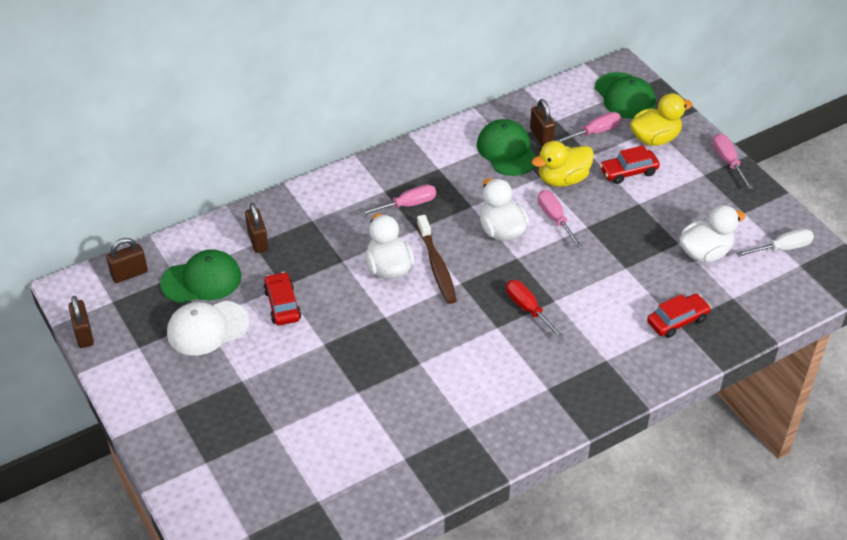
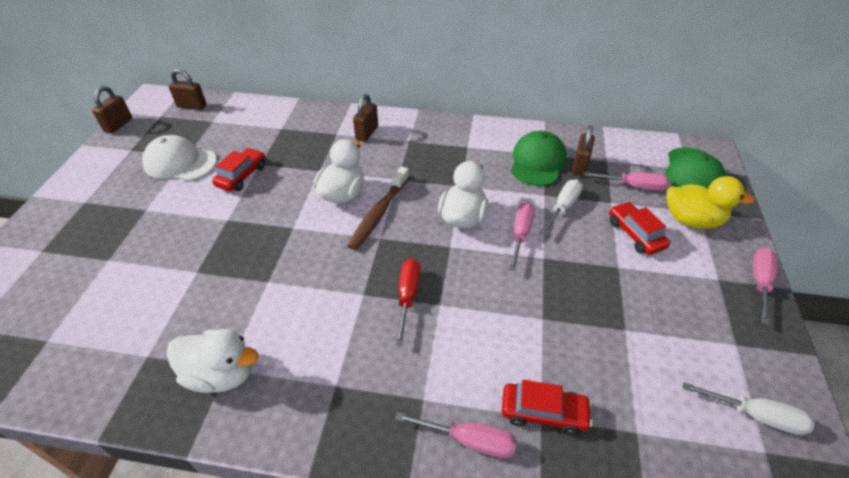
camera: 40 degrees right, 0 degrees up
(201, 280) = (221, 132): green cap -> none
(258, 241) = (286, 128): brown padlock -> brown padlock (367, 133)
(408, 205) = (413, 159): pink screwdriver -> pink screwdriver (470, 440)
(562, 179) = (563, 207): yellow duck -> white screwdriver
(628, 172) = (635, 234): red car -> red car turned 45 degrees clockwise
(705, 253) = (647, 358): white duck -> white duck (221, 374)

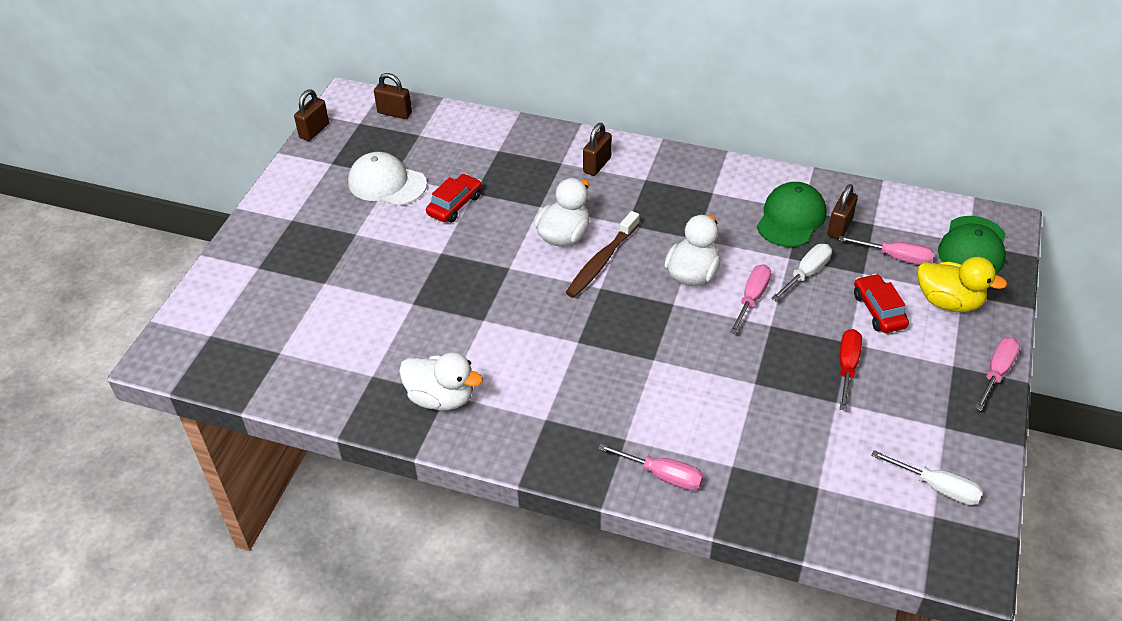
camera: 10 degrees right, 0 degrees up
(408, 296) = (622, 348): red screwdriver -> red screwdriver (847, 366)
(543, 412) = (735, 462): red car -> none

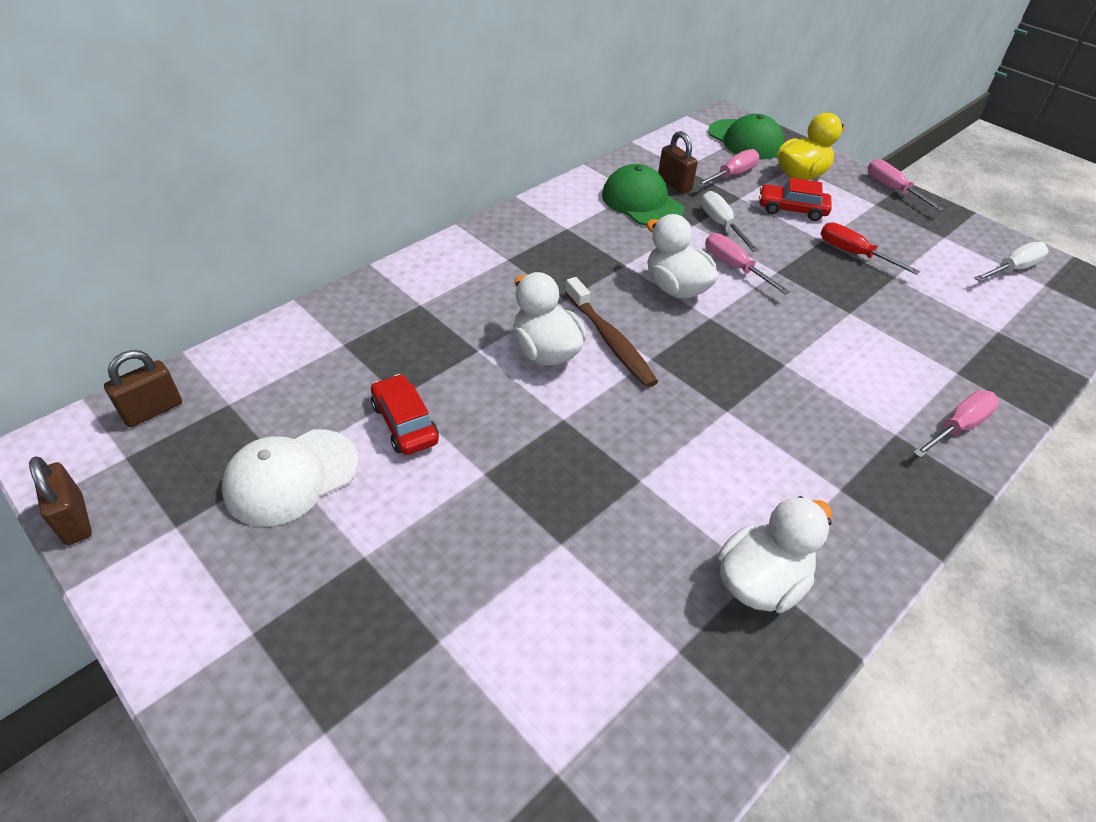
camera: 65 degrees left, 0 degrees up
(597, 165) = (451, 281): brown padlock -> none

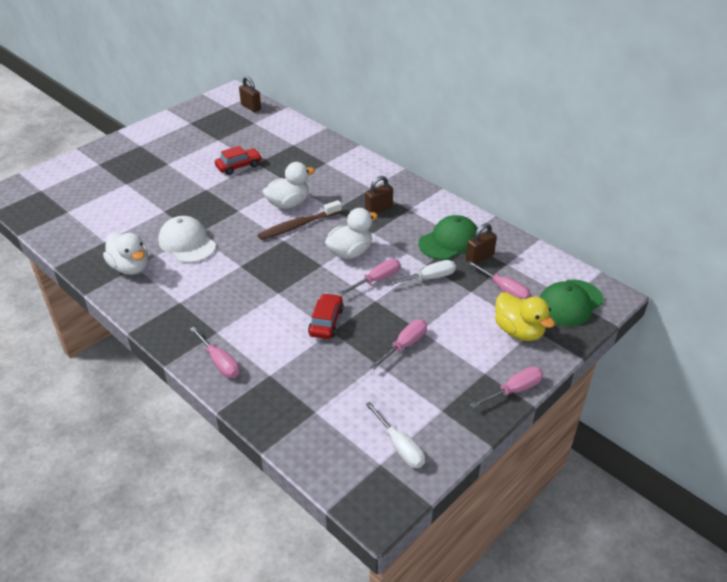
camera: 90 degrees right, 5 degrees down
(75, 519) = (196, 104): brown padlock -> brown padlock (378, 209)
(291, 477) = (211, 142): white cap -> white cap (187, 243)
(791, 209) = (460, 318): red car -> red car (326, 322)
(852, 253) = (405, 345): red screwdriver -> pink screwdriver

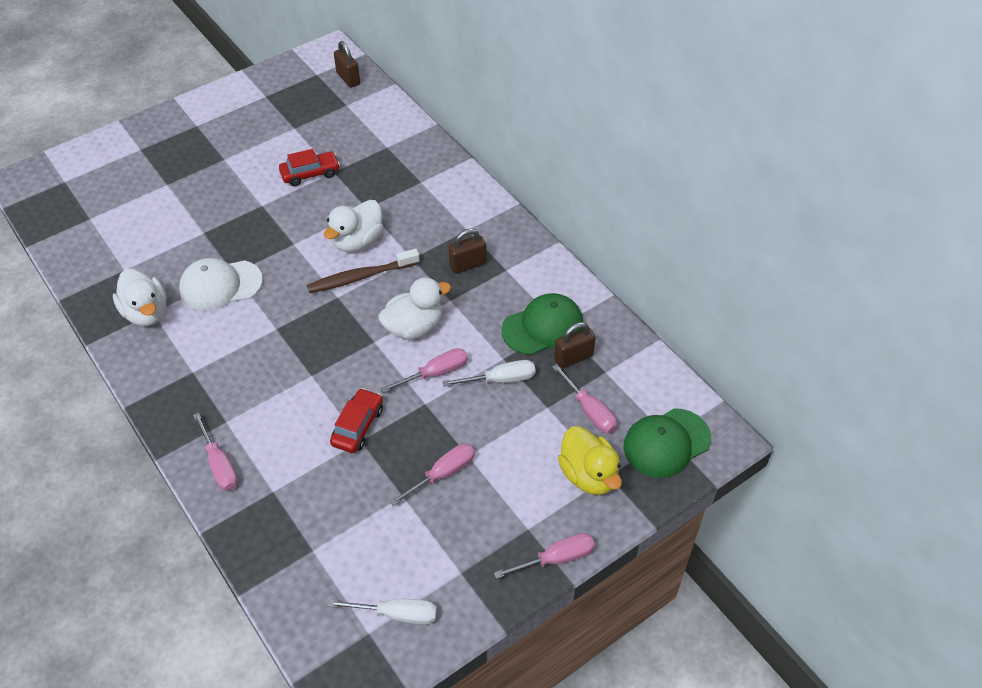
camera: 10 degrees right, 10 degrees up
(187, 243) = (220, 285): white cap -> white cap turned 75 degrees counterclockwise
(288, 204) = (357, 241): white duck -> white duck turned 150 degrees clockwise
(400, 447) = (397, 614): white screwdriver -> white screwdriver turned 60 degrees counterclockwise

